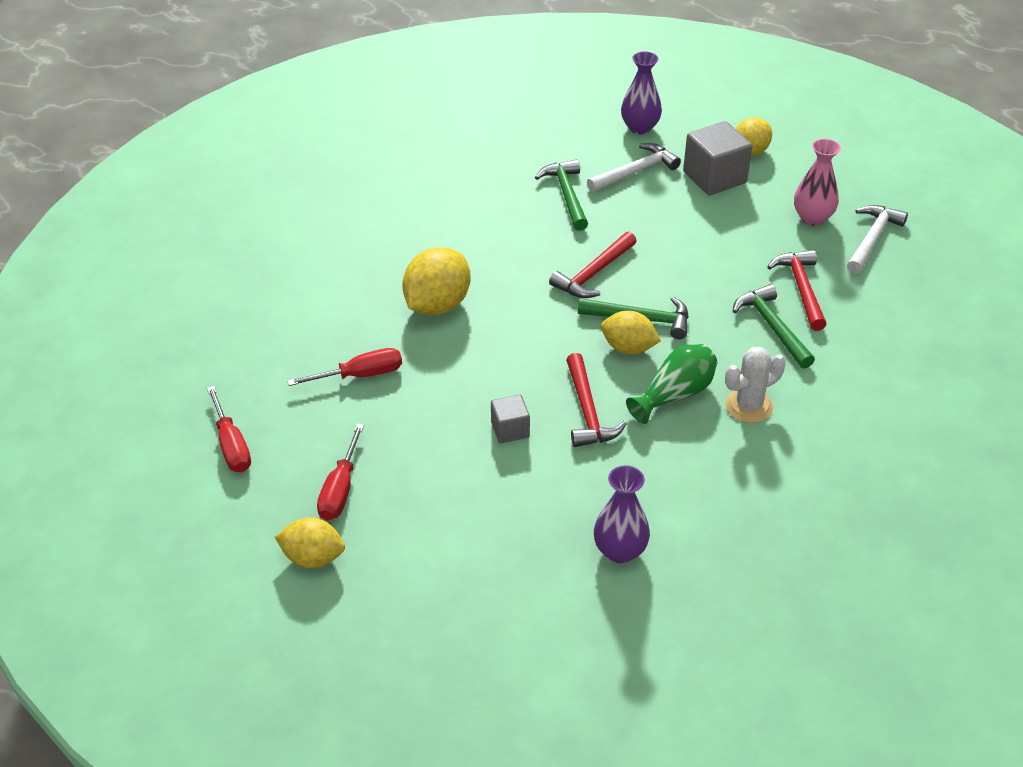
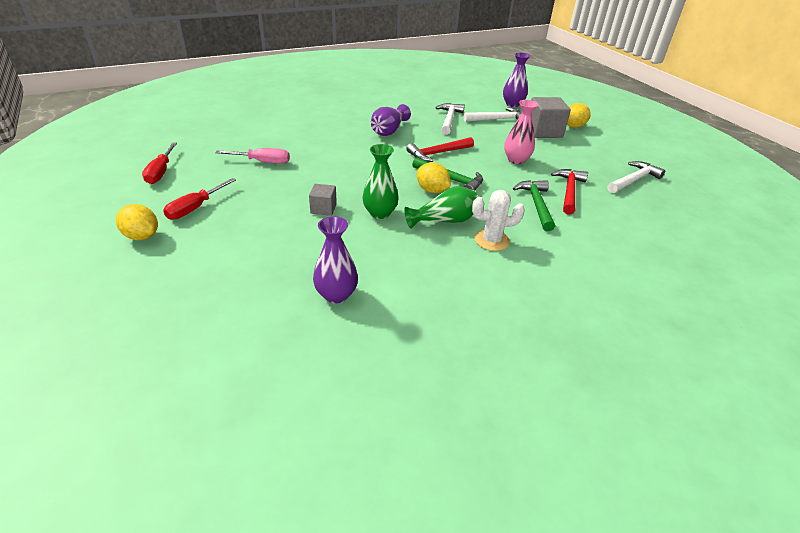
camera: 20 degrees right, 5 degrees down
(361, 375) = (263, 162): red screwdriver -> pink screwdriver
(437, 305) = (335, 144): yellow lemon -> none
(495, 249) = (389, 131): none -> purple vase
(567, 195) = (449, 119): green hammer -> white hammer
(587, 411) = (380, 213): red hammer -> green vase
(812, 218) = (597, 161): pink vase -> pink vase (516, 160)

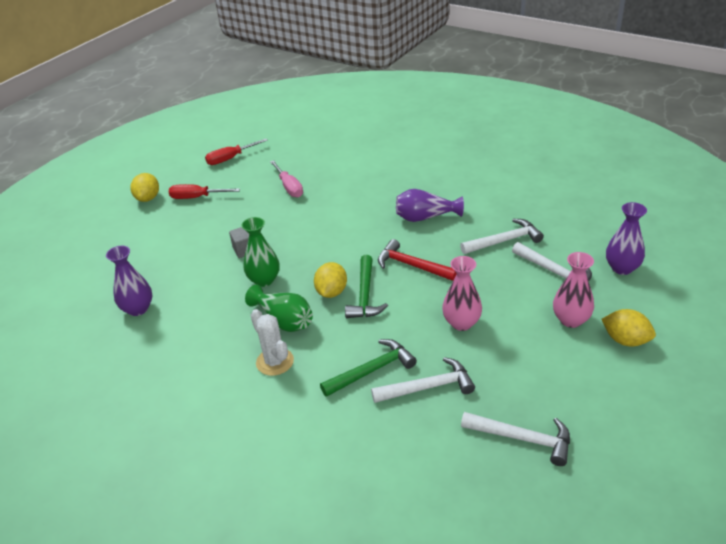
camera: 65 degrees right, 0 degrees up
(544, 131) = (571, 320): grey cube -> pink vase
(569, 191) = (428, 387): red hammer -> white hammer

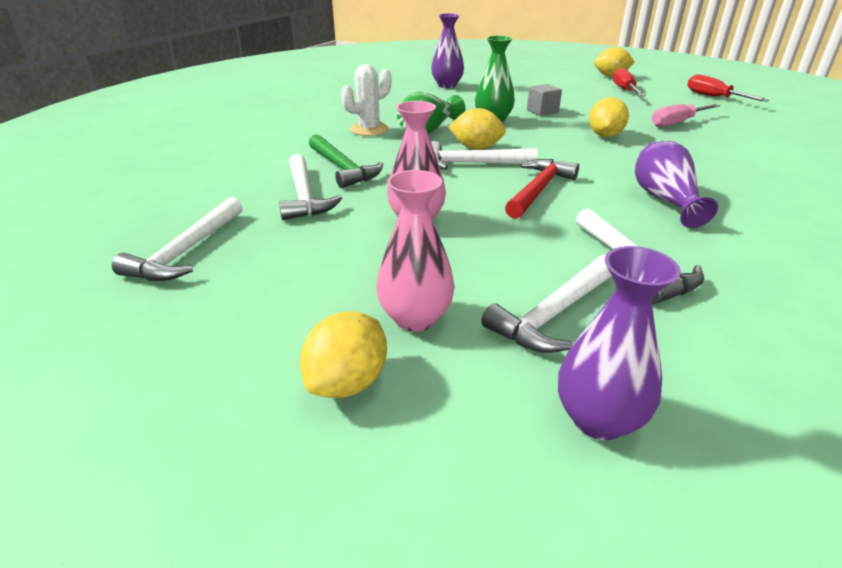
camera: 85 degrees right, 5 degrees down
(311, 224) = (604, 135): none -> yellow lemon
(365, 295) = (472, 164): green hammer -> white hammer

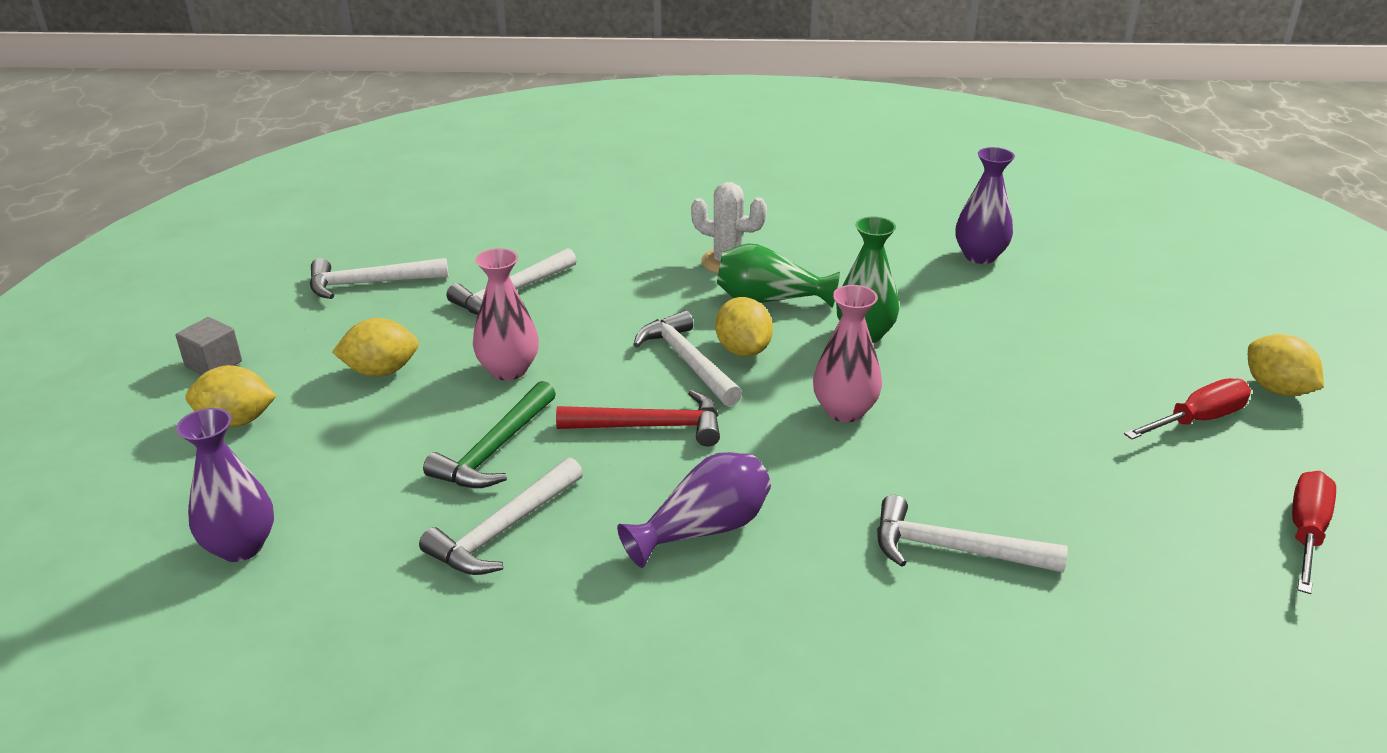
camera: 60 degrees right, 0 degrees up
(342, 168) = (595, 287): green hammer -> green hammer (494, 449)
(415, 318) = (332, 424): pink vase -> pink vase (844, 411)
(542, 111) = (958, 364): grey cube -> grey cube (213, 364)
(554, 313) = (379, 495): white hammer -> white hammer (953, 549)
(604, 135) = (910, 440): yellow lemon -> yellow lemon (381, 371)
(676, 123) = (1062, 503): pink screwdriver -> none

